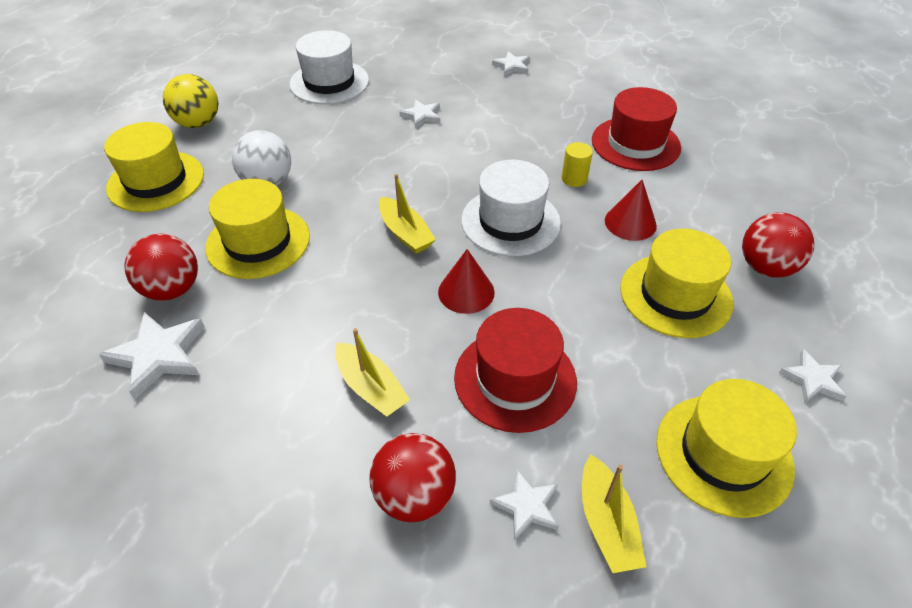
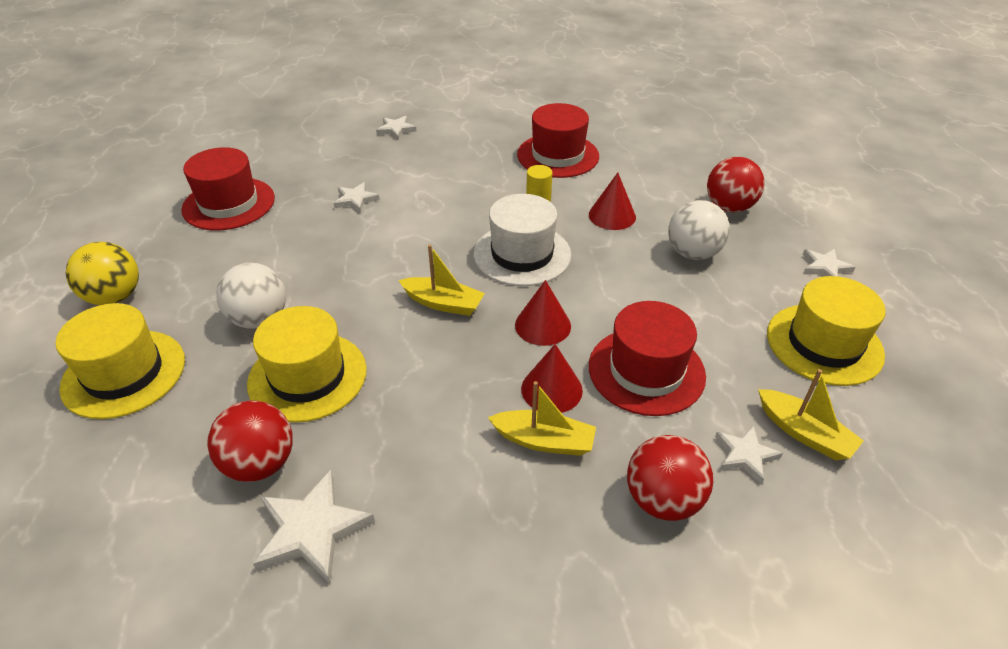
camera: 35 degrees left, 5 degrees down
(329, 82) = (229, 204): white hat -> red hat
(419, 349) = (551, 389): none -> red cone
(675, 295) = (693, 253): yellow hat -> white ball

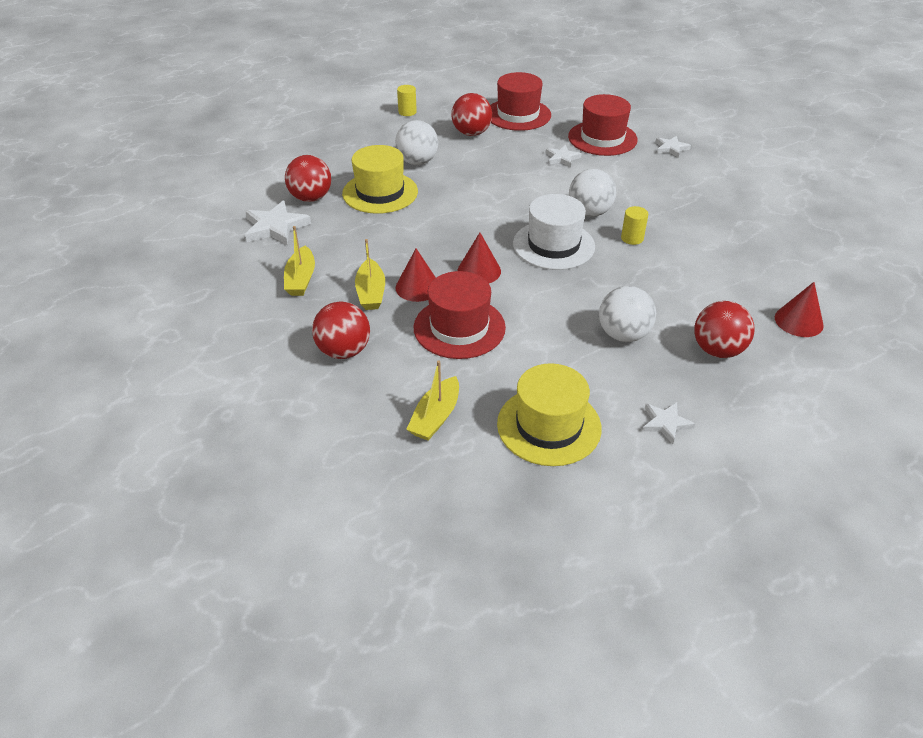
camera: 70 degrees right, 0 degrees up
(115, 297) = (407, 112): yellow ball -> yellow cylinder
(124, 373) = (352, 137): yellow hat -> none
(234, 252) = (471, 133): none -> red ball
(443, 303) = (474, 223): yellow boat -> yellow boat (301, 279)
(476, 213) = (589, 212): none -> white ball
(558, 155) = (711, 235): red hat -> red hat (602, 138)
(612, 215) = (643, 281): red cone -> red cone (798, 321)
(745, 455) = (399, 386): white star -> none

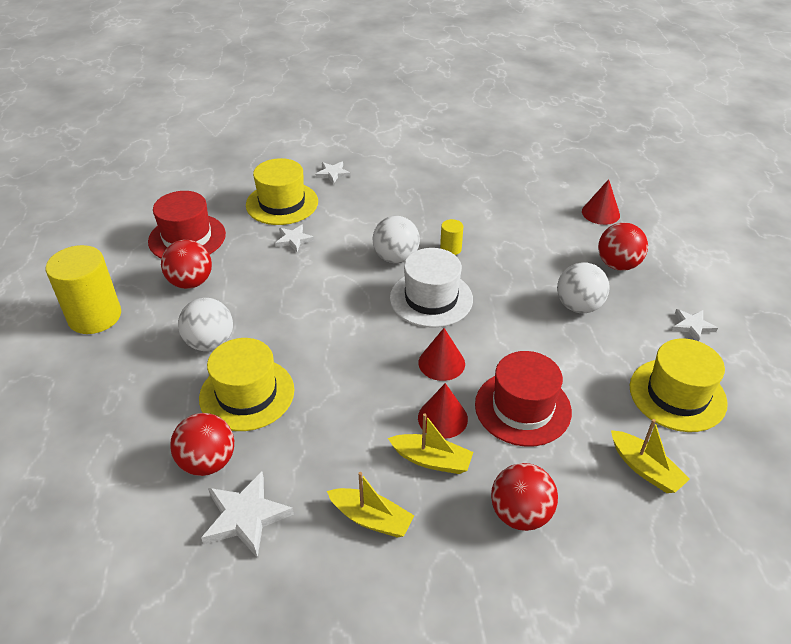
camera: 65 degrees left, 0 degrees up
(407, 112) = (95, 316): yellow cylinder -> yellow cylinder, size x2.20
(602, 138) = (282, 203): red hat -> yellow hat

